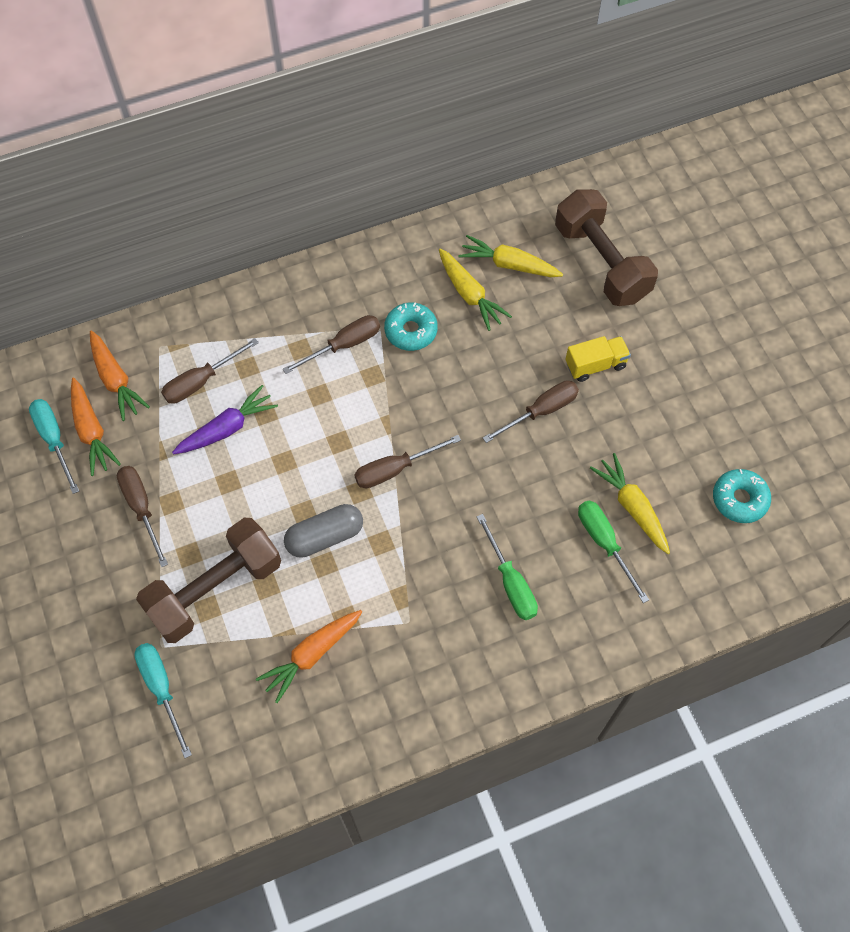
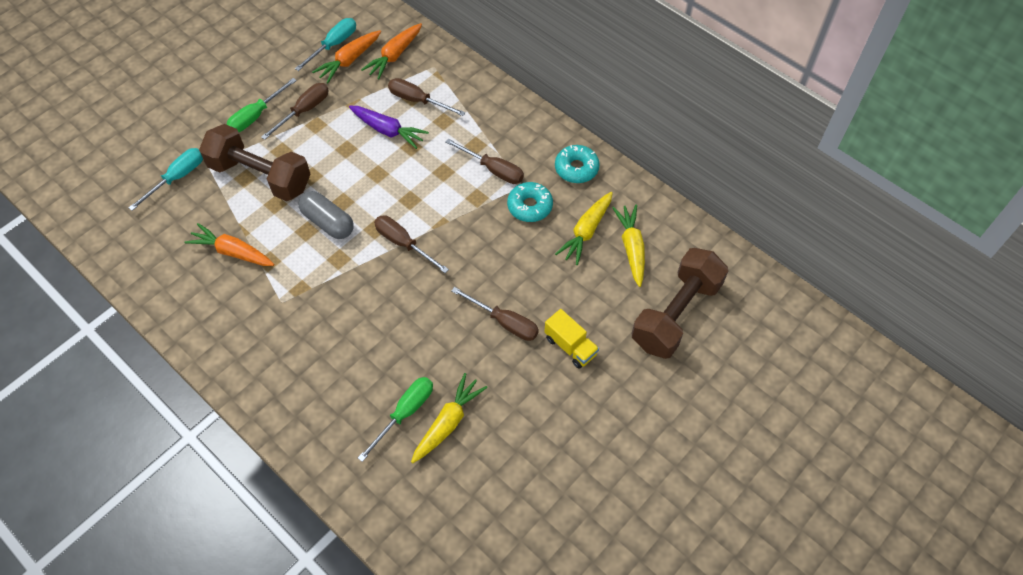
camera: 65 degrees right, 5 degrees down
(510, 582) = (341, 357): green screwdriver -> green screwdriver (256, 116)
(739, 499) = (496, 508): turquoise donut -> turquoise donut (576, 168)

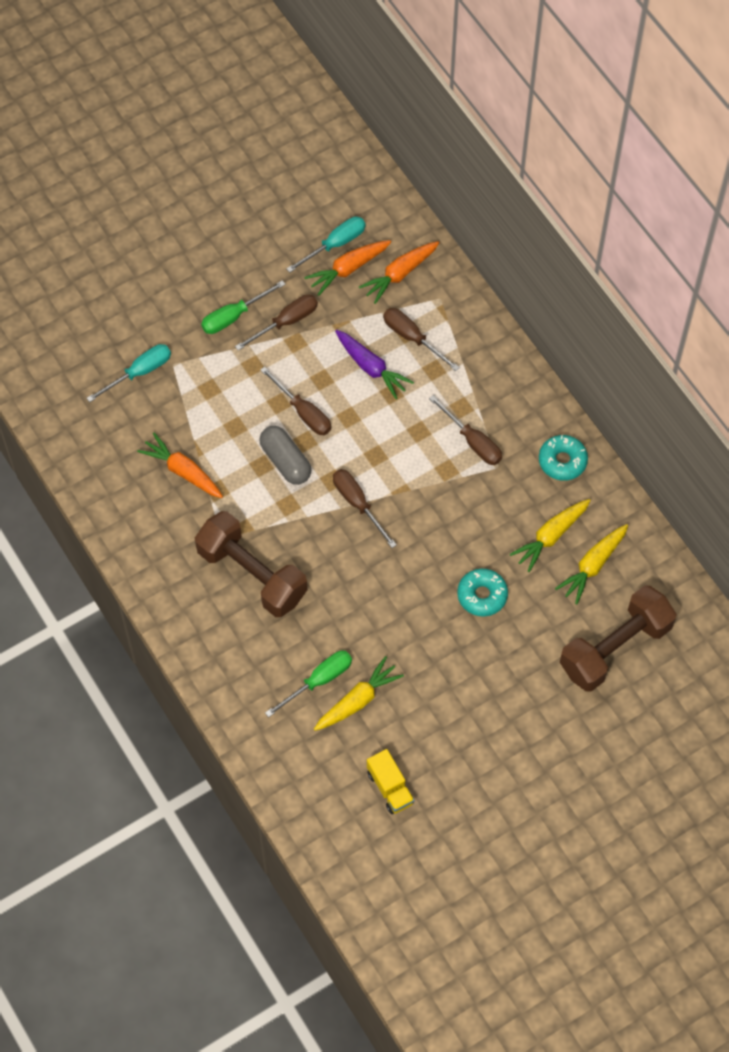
camera: 15 degrees right, 5 degrees up
(260, 176) = (226, 391): brown dumbbell -> brown dumbbell (252, 574)
(504, 322) = (439, 614): brown screwdriver -> brown screwdriver (303, 412)
(530, 206) = (500, 493): turquoise donut -> turquoise donut (482, 595)
(570, 346) = (498, 654): yellow truck -> yellow truck (390, 788)
(631, 248) = (592, 566): yellow carrot -> yellow carrot turned 150 degrees counterclockwise

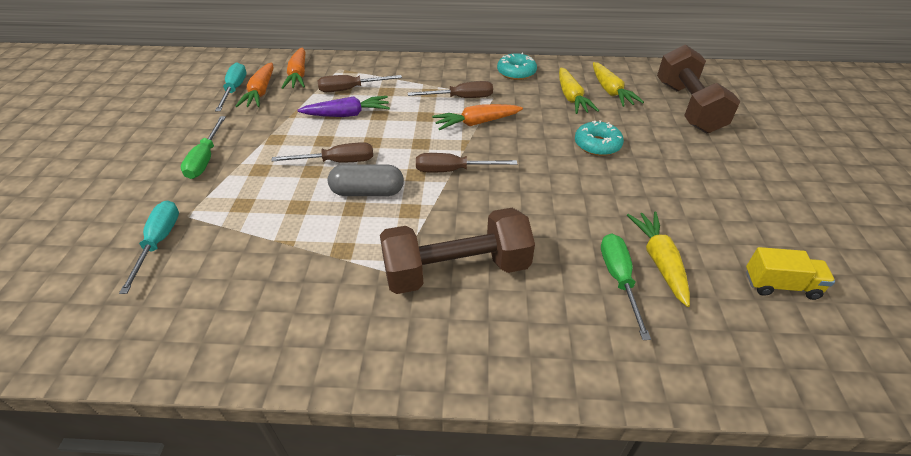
camera: 55 degrees left, 20 degrees down
(183, 471) = (293, 265): orange carrot -> orange carrot (476, 123)
(286, 322) = (253, 136): brown screwdriver -> none

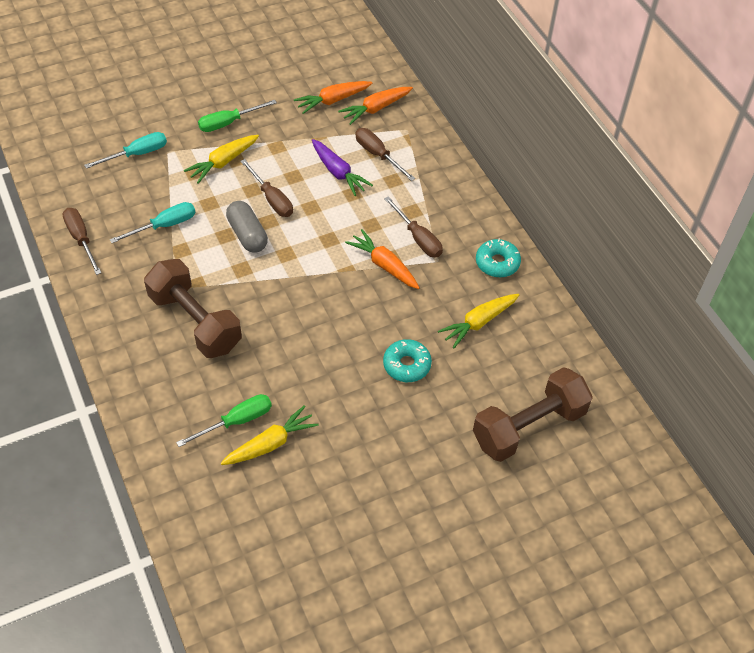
camera: 60 degrees right, 10 degrees up
(234, 90) = (325, 82): turquoise screwdriver -> turquoise screwdriver (164, 226)
(453, 170) = (305, 275): brown screwdriver -> brown screwdriver (81, 239)
(610, 91) = (515, 352): yellow carrot -> yellow carrot (223, 162)
(780, 285) = (286, 530): yellow truck -> none

